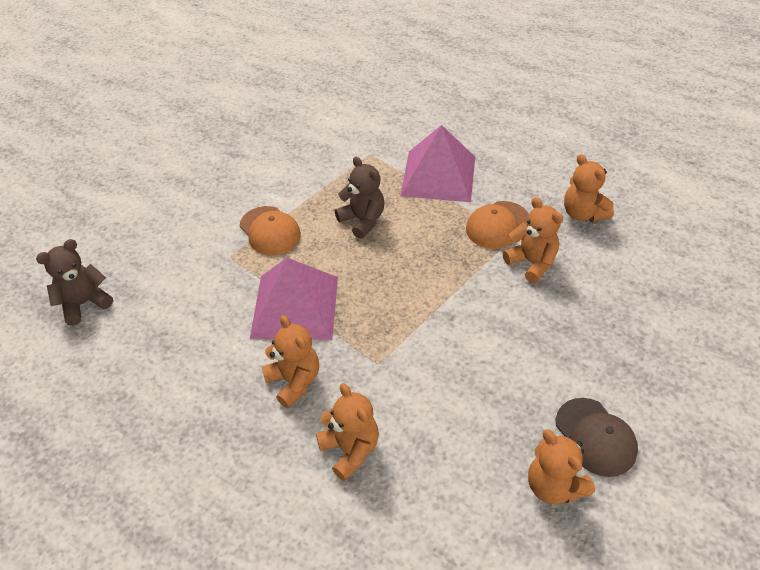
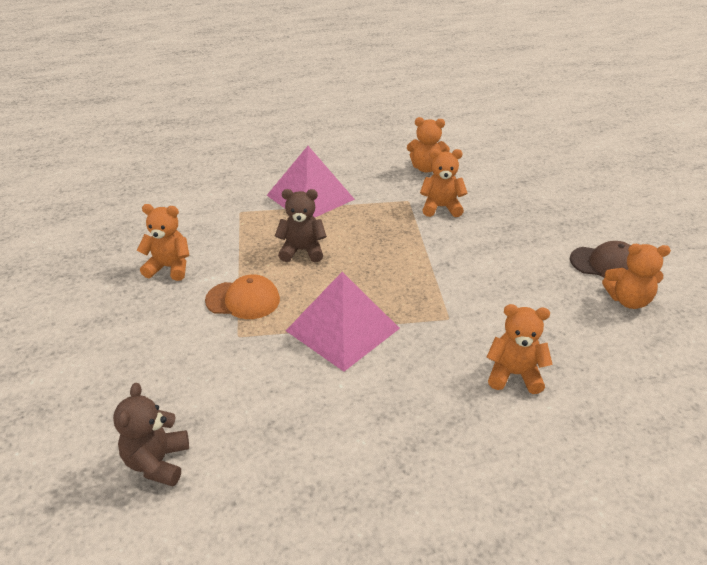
camera: 50 degrees left, 10 degrees down
(294, 381) = (418, 369): orange teddy bear -> orange teddy bear (169, 267)
(497, 225) = (391, 201): orange cap -> none

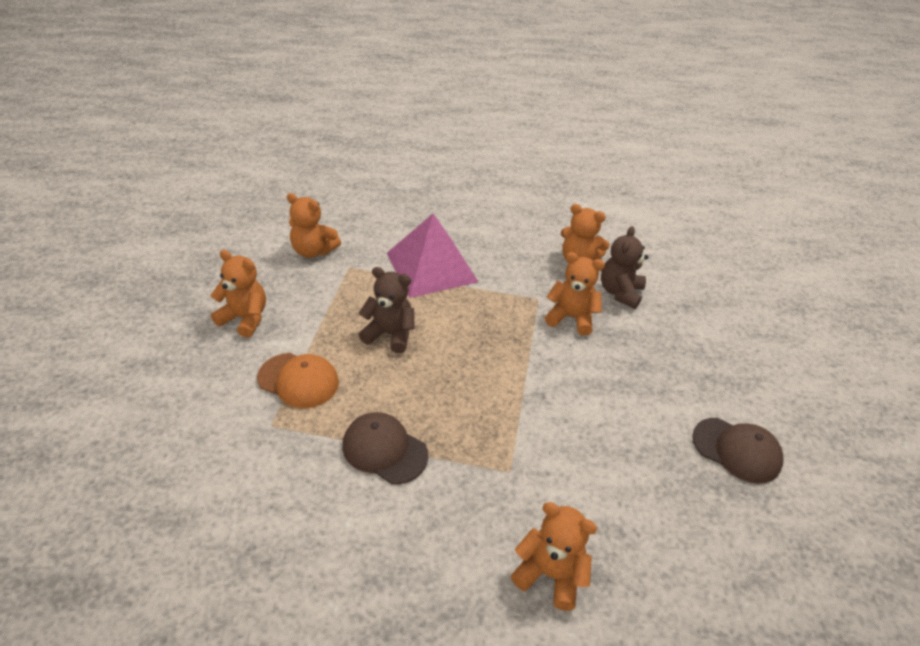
camera: 15 degrees right, 5 degrees up
(157, 462) = (115, 559): brown teddy bear -> brown teddy bear (620, 292)
(343, 329) = (384, 450): pink pyramid -> brown cap
(628, 300) = (742, 511): orange teddy bear -> orange teddy bear (313, 251)

